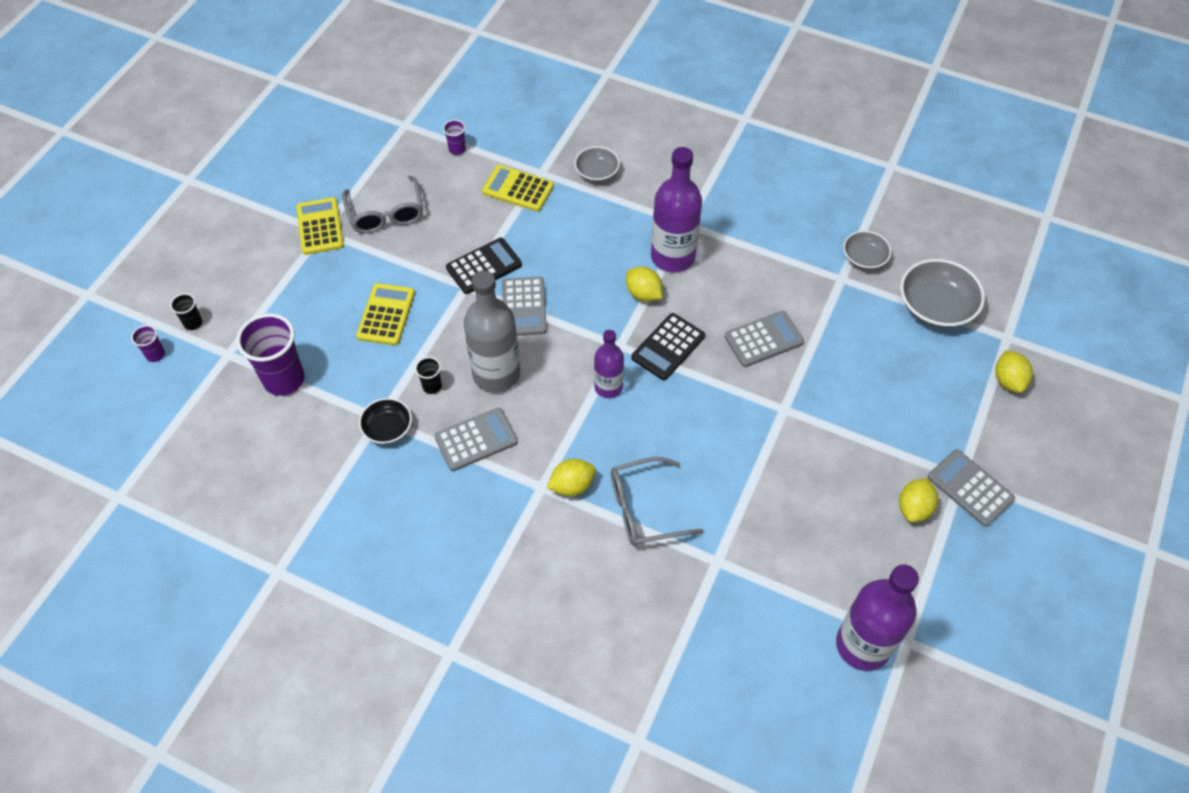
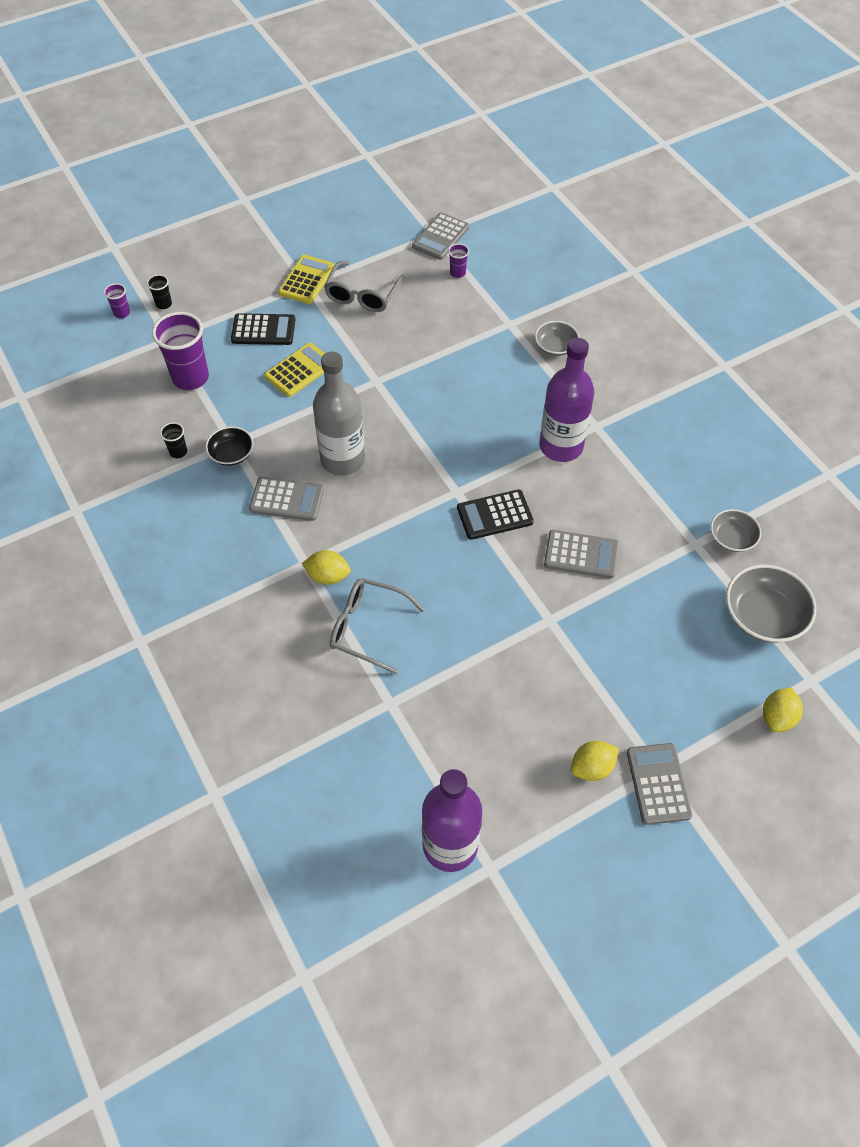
camera: 35 degrees right, 0 degrees up
(432, 386) = (288, 441): black cup -> black cup (178, 452)
(484, 266) = (402, 373): black calculator -> black calculator (263, 330)
(518, 189) = (479, 327): yellow calculator -> none
(524, 307) = (407, 420): grey calculator -> grey calculator (440, 237)
(608, 387) = (420, 518): purple bottle -> none
(643, 294) = (511, 462): yellow lemon -> none

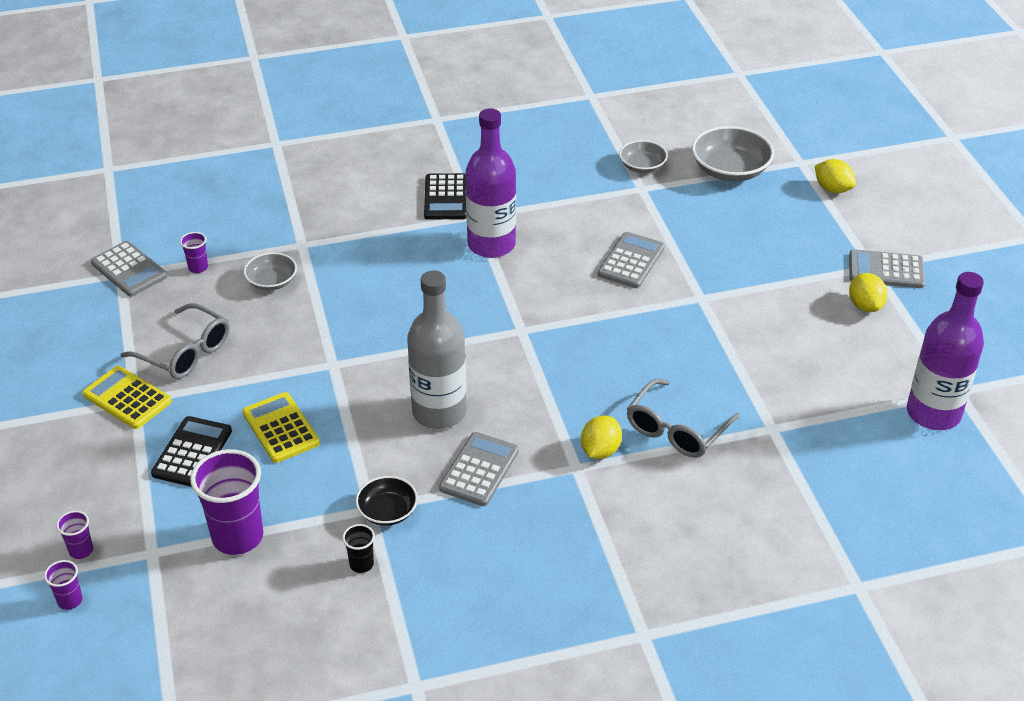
camera: 75 degrees left, 15 degrees down
(164, 304) = (81, 550): black cup -> purple cup
(495, 515) = (562, 309): black calculator -> black calculator (446, 197)
(555, 346) = (353, 219): grey bowl -> grey bowl (272, 281)

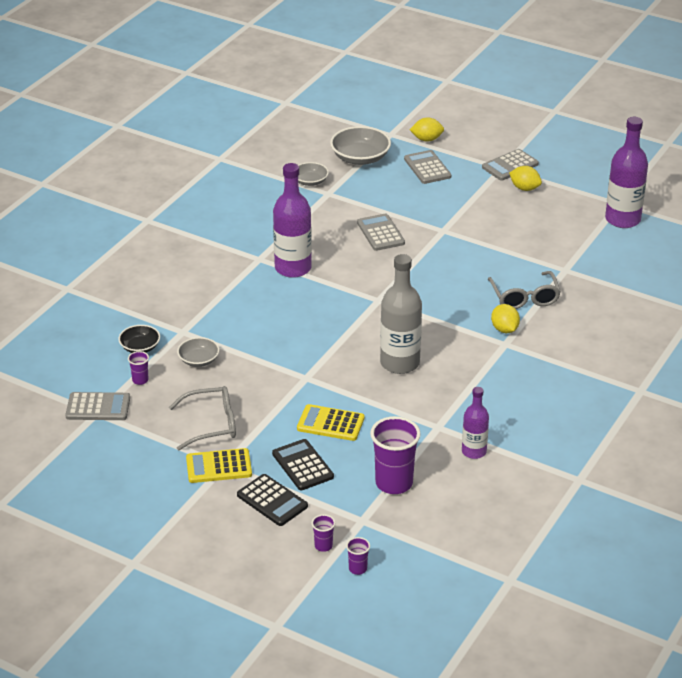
camera: 45 degrees left, 5 degrees down
(361, 564) = (474, 451): black cup -> purple bottle
(387, 511) = (448, 422): black bowl -> black bowl (140, 347)
(446, 197) = (226, 259): black calculator -> black calculator (272, 501)
(479, 470) = (462, 375): grey calculator -> grey calculator (427, 168)

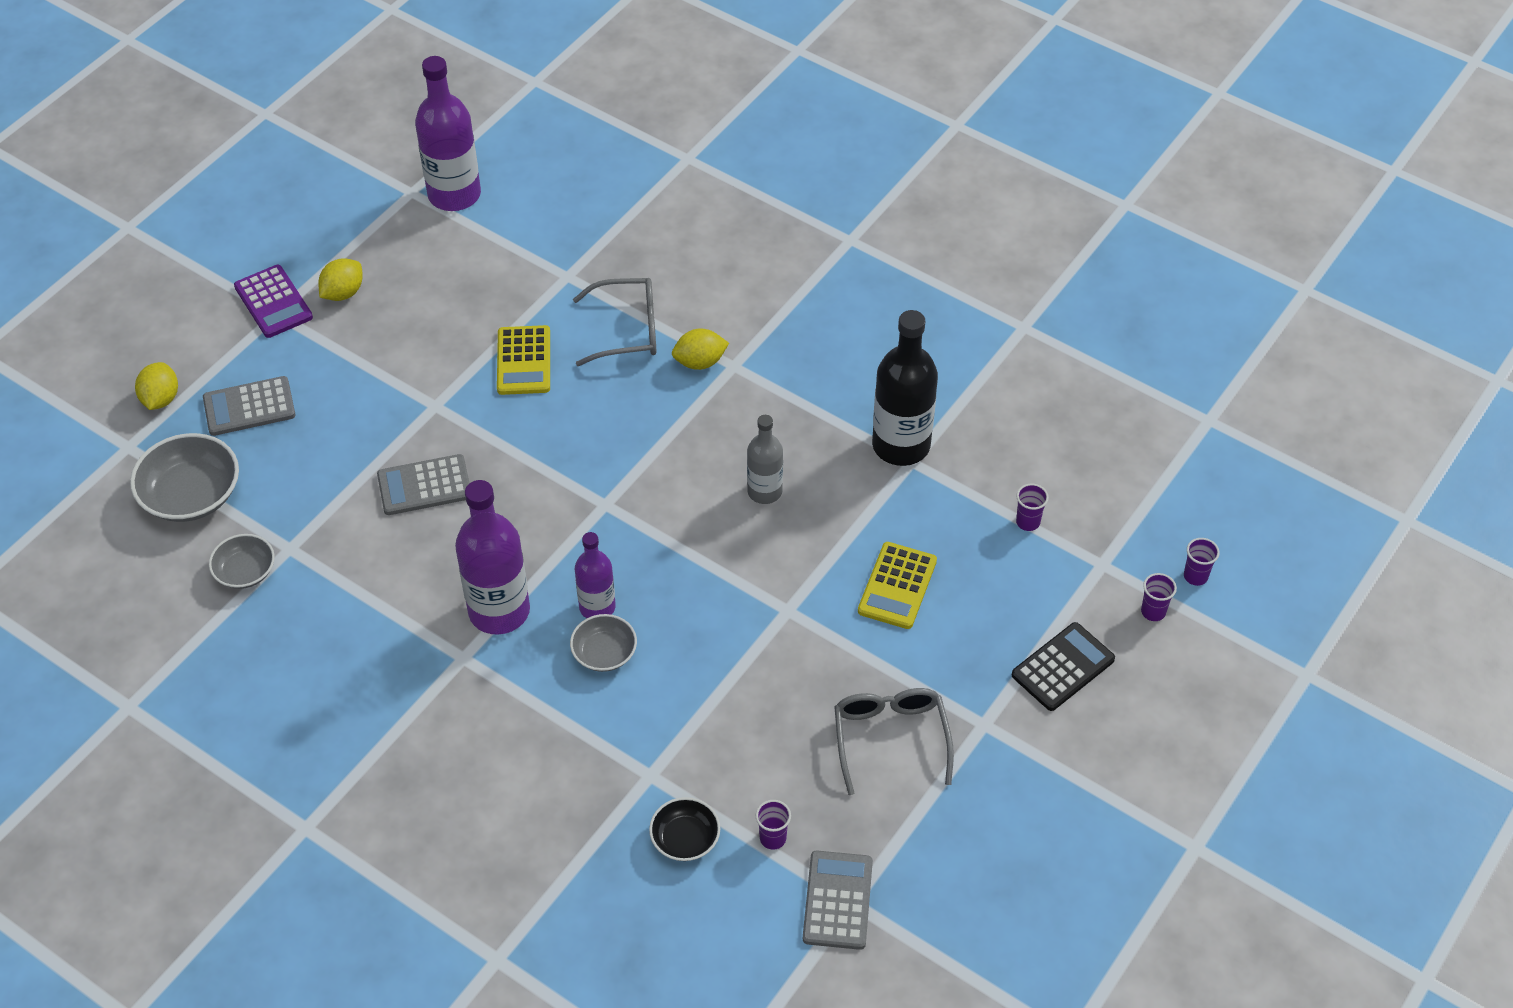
camera: 85 degrees left, 15 degrees up
(199, 360) = (729, 753): grey bowl -> grey bowl (604, 653)
(219, 466) = (988, 732): yellow calculator -> yellow calculator (524, 361)
(302, 465) = (988, 626): black calculator -> none
(394, 483) = (1028, 522): purple cup -> purple cup, size x0.46
(400, 363) = (764, 491): grey bottle -> grey bottle, size x0.59
(451, 421) = (901, 445): none -> black bottle
(474, 451) = (965, 428): purple bottle -> purple bottle (597, 607)
(510, 166) = (273, 302): grey calculator -> purple calculator

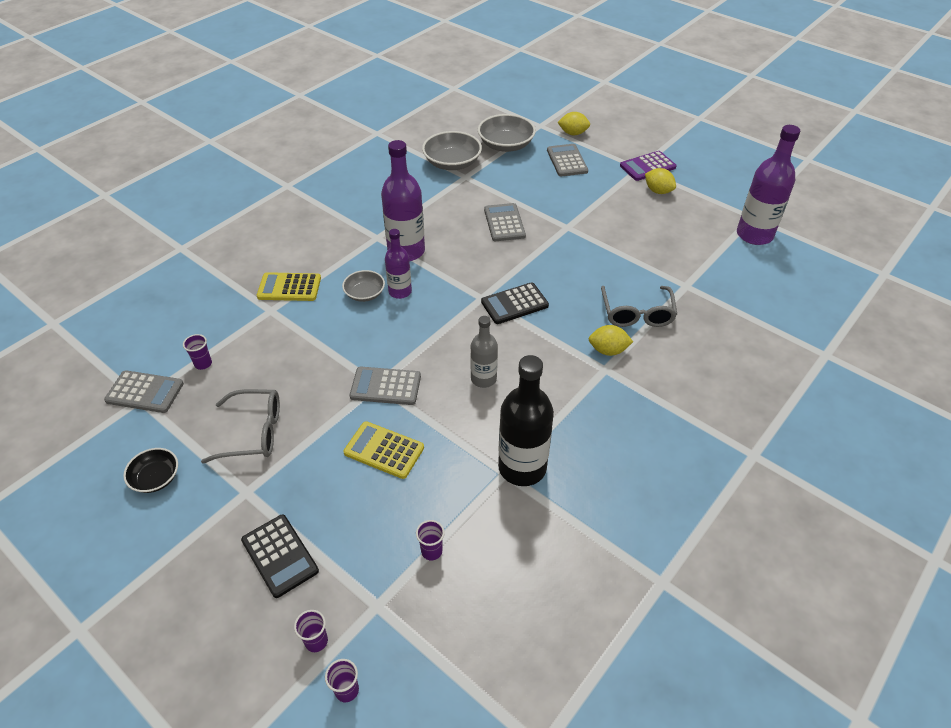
camera: 95 degrees right, 5 degrees down
(245, 571) = (452, 163): grey bowl -> grey bowl, size x1.68
(524, 361) = (605, 264): yellow calculator -> yellow calculator (289, 287)
(616, 464) = (514, 304): none -> black calculator
(685, 839) = (220, 323): black bowl -> black bowl (156, 478)
(700, 362) = (608, 350): yellow lemon -> yellow lemon turned 75 degrees counterclockwise
(791, 599) = (385, 386): none -> grey calculator

